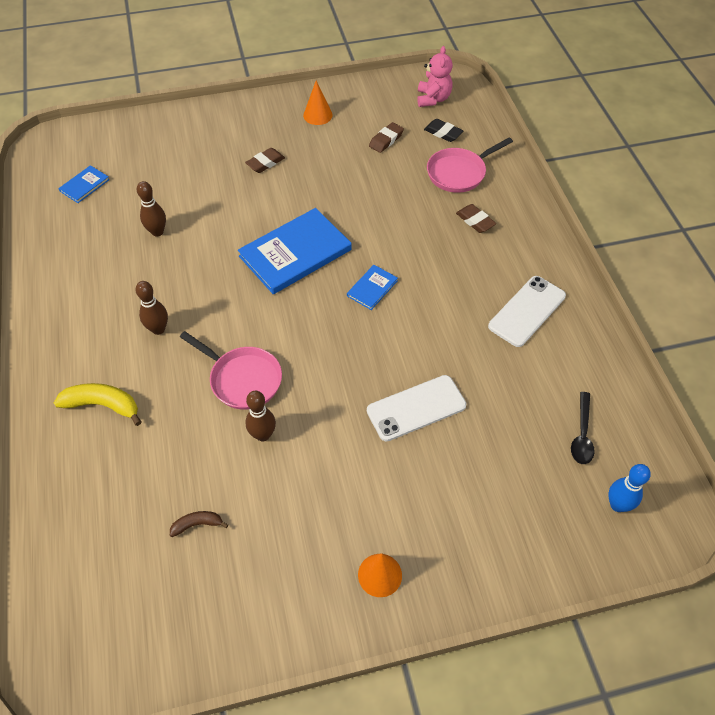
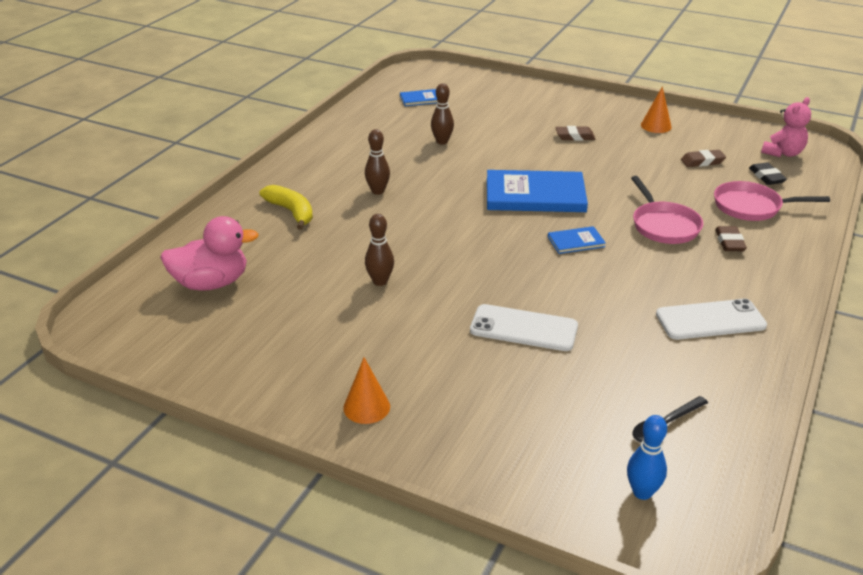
camera: 40 degrees right, 20 degrees down
(116, 542) = (211, 283): none -> pink duck
(197, 524) = (273, 304): brown banana -> none
(242, 379) = (404, 244): pink pan -> pink pan (663, 225)

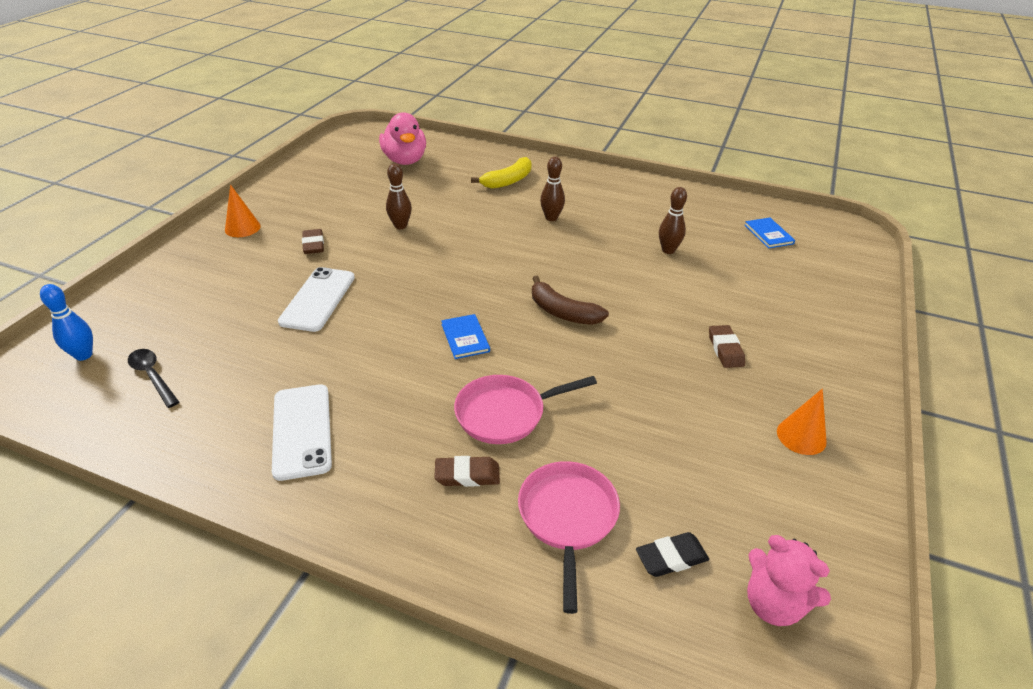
camera: 85 degrees right, 5 degrees up
(535, 195) = (562, 312): blue book -> brown banana
(702, 161) = (698, 478): brown eraser -> brown eraser (313, 245)

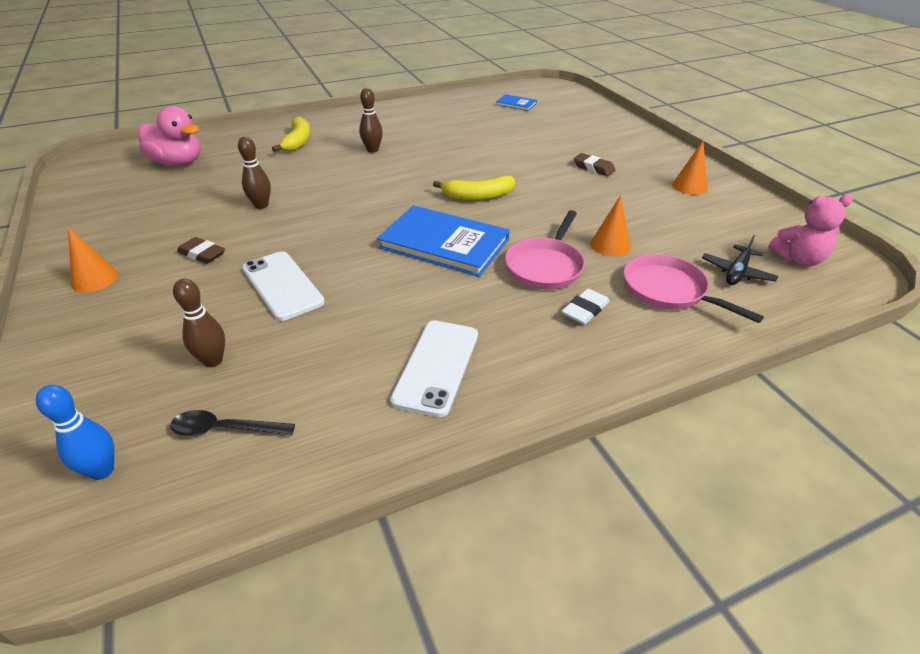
camera: 45 degrees left, 0 degrees up
(302, 431) = (436, 366): white phone -> white phone turned 75 degrees clockwise
(465, 338) = (444, 243): blue book -> blue book, size x2.13
(467, 475) = (585, 310): brown eraser -> white eraser
(562, 312) = (478, 196): brown banana -> yellow banana
(595, 436) = (610, 245): none -> orange cone
(668, 250) = (478, 135): brown bowling pin -> brown bowling pin (213, 361)
(671, 558) = (737, 272): black eraser -> black plane

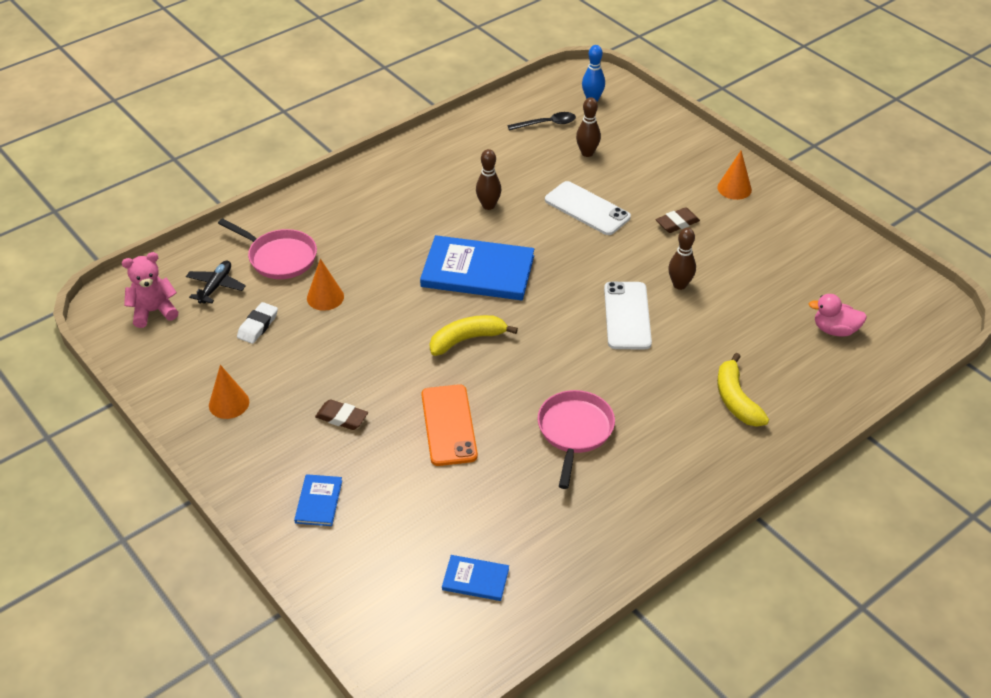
camera: 165 degrees right, 5 degrees up
(178, 163) = (835, 330): pink duck -> pink duck, size x0.63
(202, 254) = (677, 223): brown eraser -> brown eraser turned 45 degrees counterclockwise
(372, 150) = (629, 401): brown bowling pin -> brown bowling pin (488, 205)
(436, 366) = (442, 173): white phone -> white phone (627, 316)
(511, 155) = (448, 425): none -> orange phone
(545, 266) = (382, 263): pink pan -> pink pan (574, 432)
(585, 310) = (346, 229): white eraser -> white eraser (258, 326)
(610, 136) = (318, 501): none -> blue book

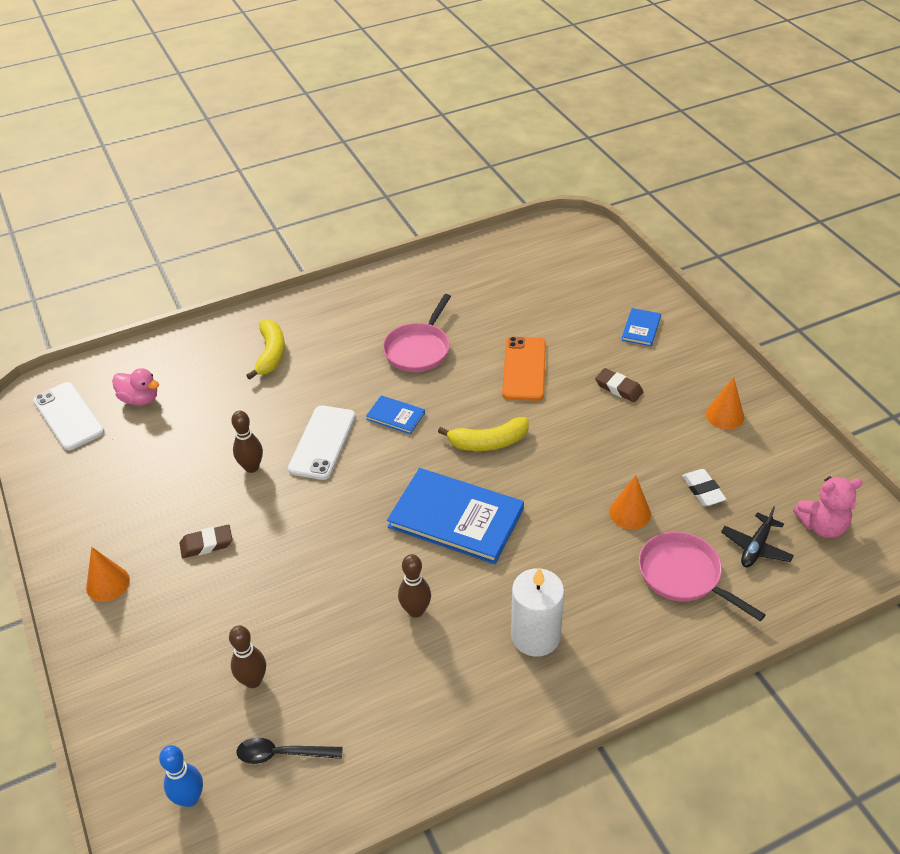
camera: 165 degrees left, 0 degrees up
(258, 326) = (703, 490): white eraser -> white eraser turned 60 degrees counterclockwise
(393, 204) = (535, 636): none -> white candle
(475, 579) = (528, 268): blue book -> blue book (395, 416)
(587, 209) = (298, 584): white phone -> white phone (68, 416)

